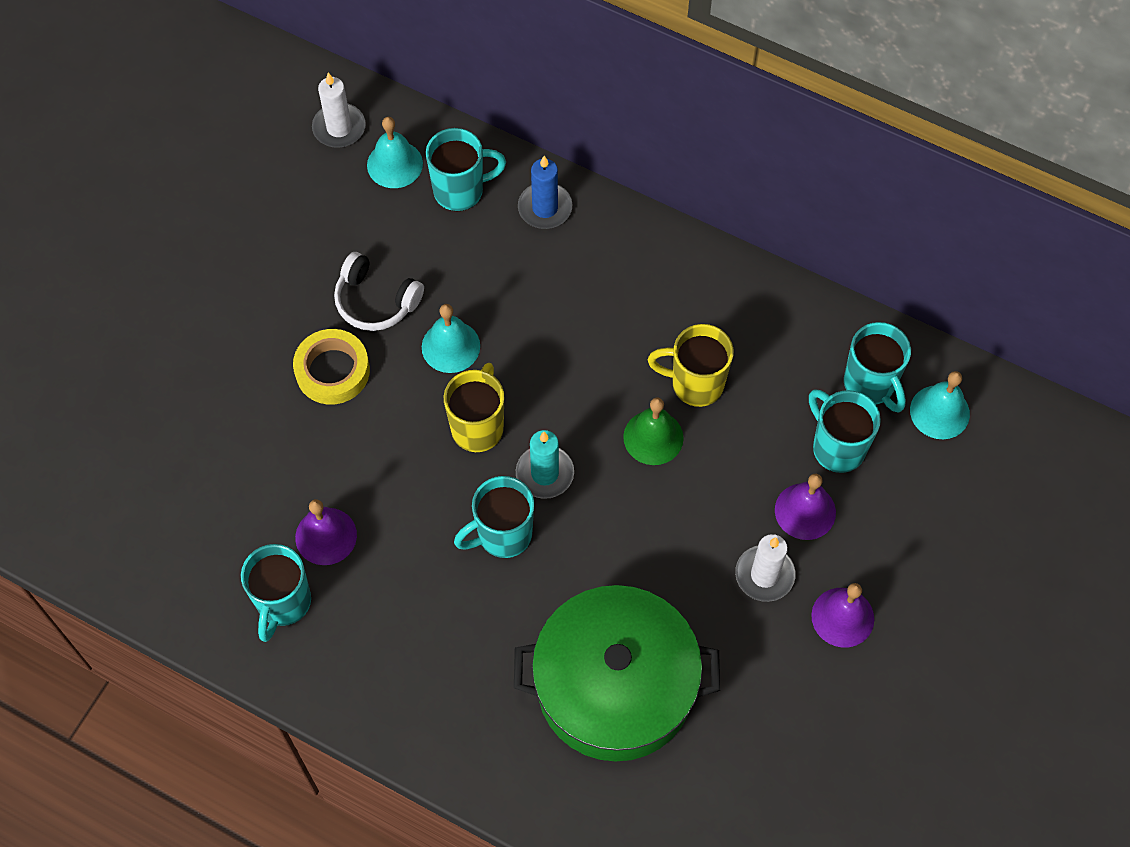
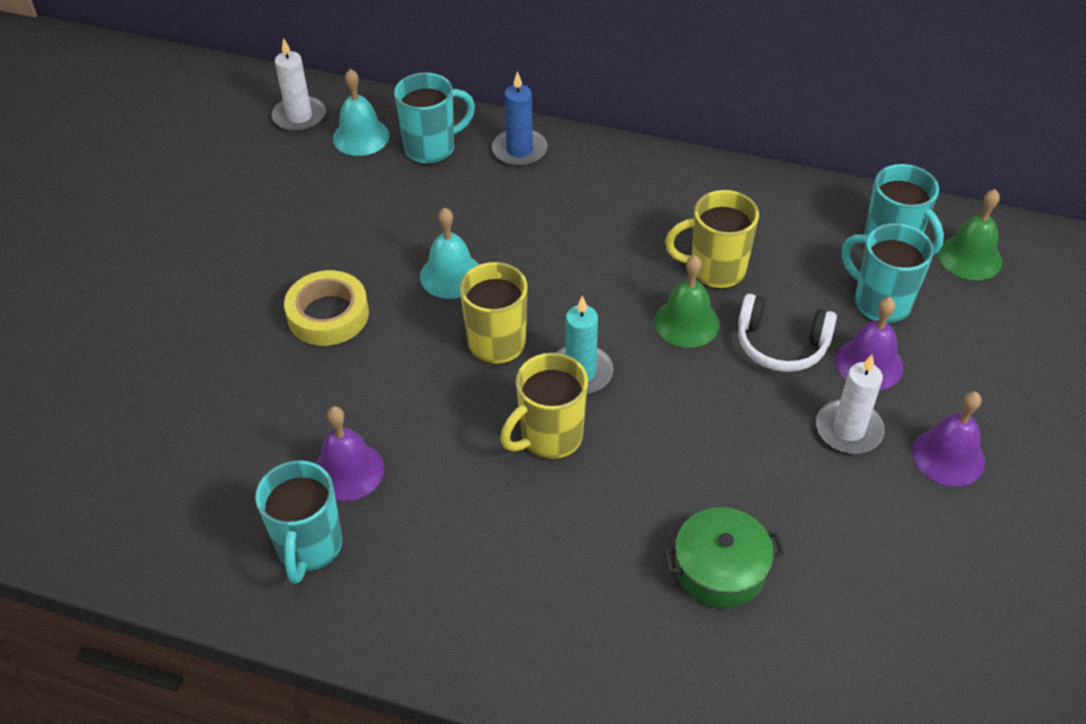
camera: 10 degrees left, 15 degrees down
(376, 300) = (363, 248): white headphones -> white headphones (781, 344)
(502, 535) = (549, 437): turquoise mug -> yellow mug
(615, 686) = (720, 569): green pot -> green pot, size x0.49
(939, 412) = (970, 257): turquoise bell -> green bell

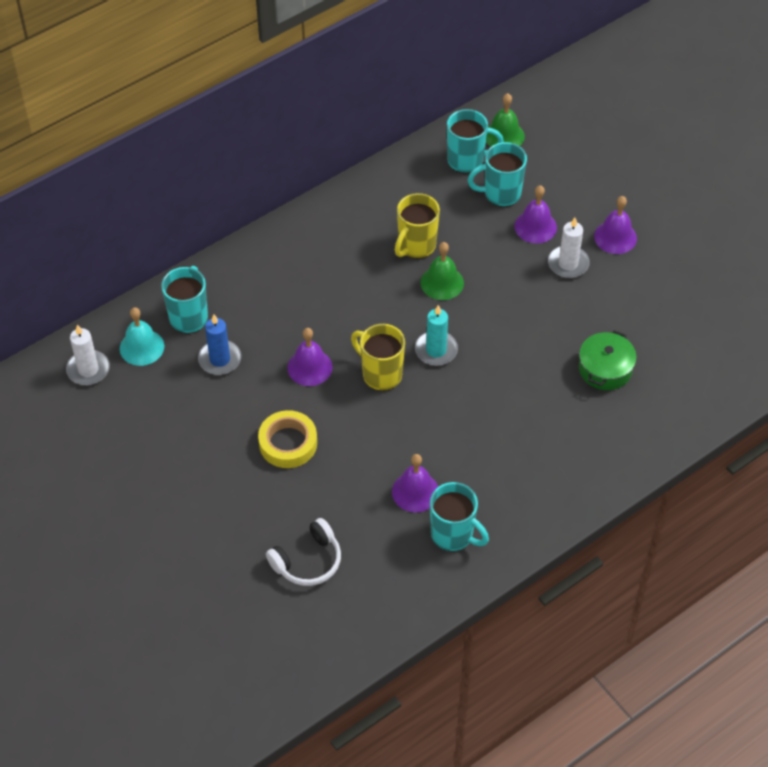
camera: 55 degrees left, 5 degrees up
(451, 275) = (310, 367): turquoise bell -> purple bell
(519, 150) = (234, 275): blue candle -> blue candle (220, 359)
(549, 437) = (468, 390): yellow mug -> none
(781, 344) = (492, 253): white headphones -> white headphones (307, 561)

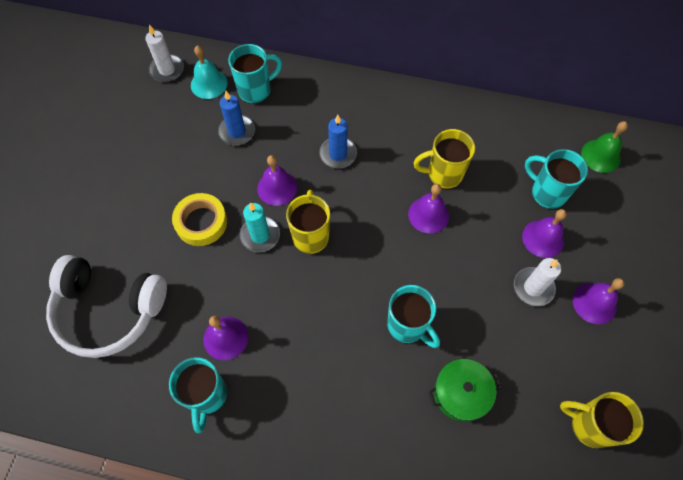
camera: 50 degrees right, 10 degrees up
(307, 561) = (109, 310): white headphones -> white headphones, size x1.70
(321, 302) = (338, 154): none -> blue candle
(436, 350) = (365, 256): turquoise candle -> turquoise candle (260, 235)
(442, 282) = (428, 215): green bell -> purple bell
(467, 160) = (552, 149): turquoise mug -> turquoise mug (407, 326)
(697, 311) = (589, 425): none -> yellow mug

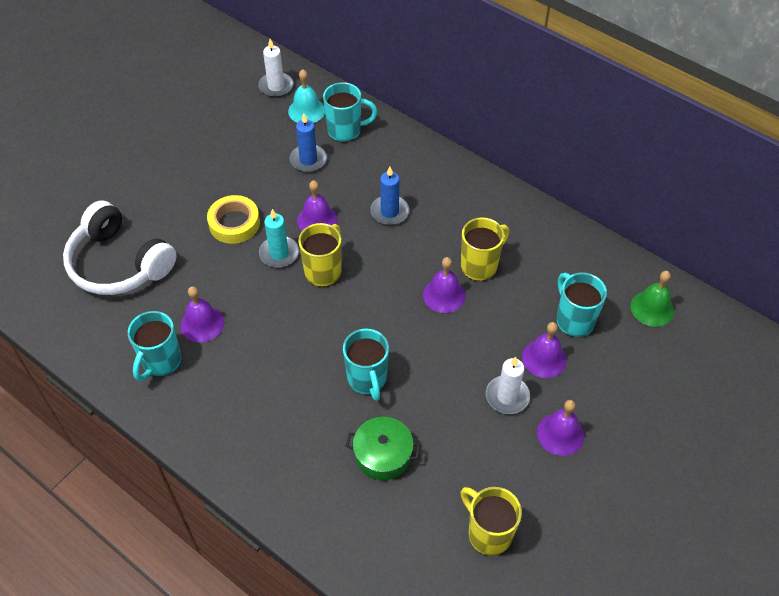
camera: 25 degrees right, 10 degrees down
(443, 174) = (480, 266): yellow mug -> yellow mug turned 120 degrees clockwise

